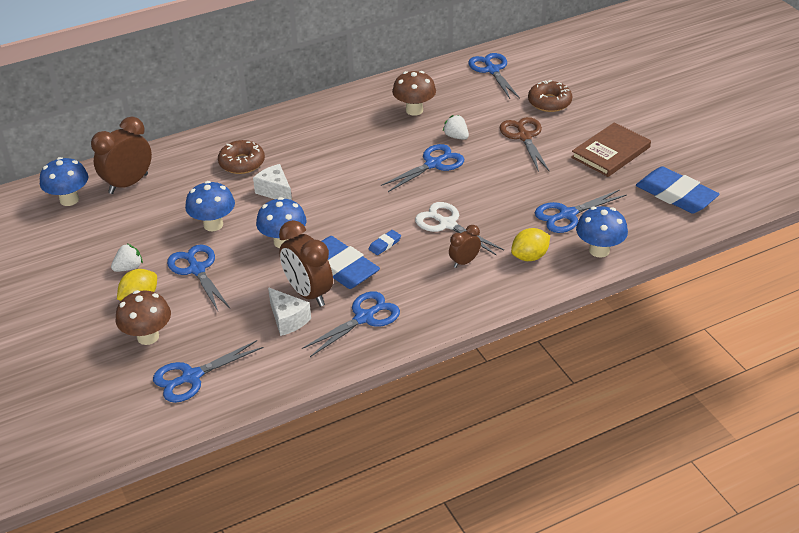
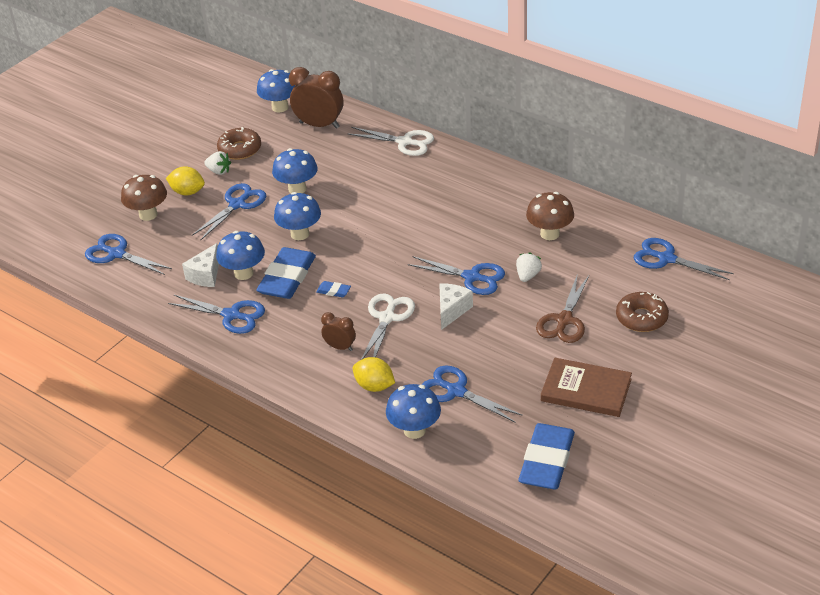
camera: 65 degrees right, 0 degrees up
(212, 143) = (404, 142): none -> white scissors
(242, 163) = (389, 168): brown donut -> brown donut (240, 149)
(275, 191) = (363, 202): white cheese -> white cheese (452, 310)
(308, 293) = (243, 273): brown clock -> blue mushroom
(492, 70) = (666, 259): blue scissors -> blue scissors turned 105 degrees counterclockwise
(524, 137) = (564, 320): brown scissors -> brown scissors turned 150 degrees clockwise

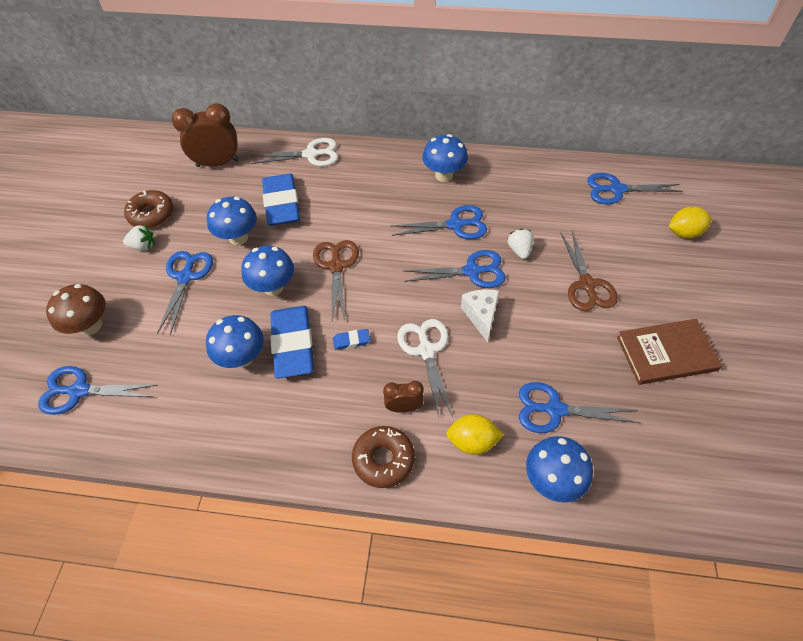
camera: 30 degrees left, 15 degrees up
(187, 192) = (122, 282): yellow lemon -> yellow lemon (684, 233)
(206, 275) = (201, 377): white cheese -> none
(231, 315) = (261, 417): blue scissors -> blue scissors (455, 225)
(280, 107) = (166, 157): blue mushroom -> blue mushroom (444, 175)
(361, 236) = (336, 266): none -> brown scissors
(546, 461) = (701, 455): blue eraser -> blue eraser (282, 203)
(549, 234) = (505, 201): brown mushroom -> none
(641, 318) = (646, 255): brown donut -> brown donut (383, 459)

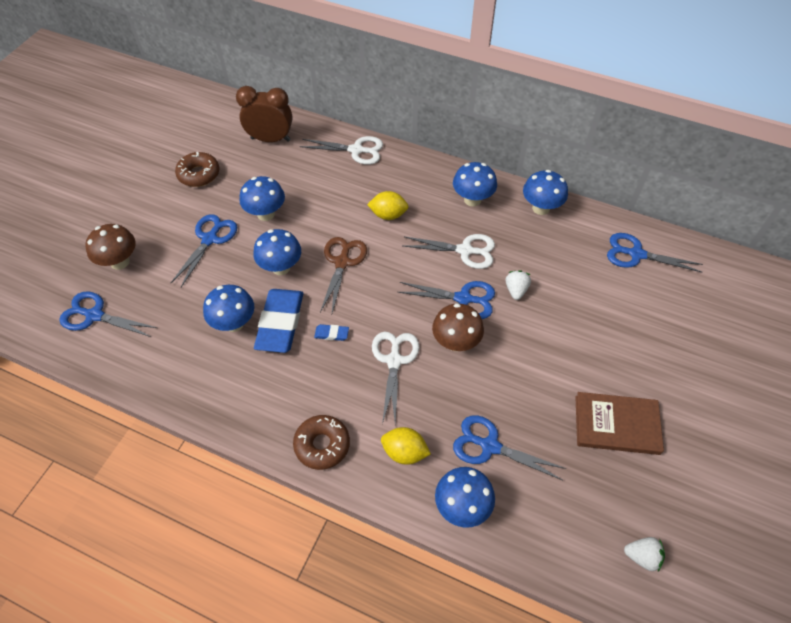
camera: 15 degrees right, 0 degrees up
(143, 246) = (183, 202): white strawberry -> white strawberry (642, 556)
(282, 203) = (314, 191): blue eraser -> none
(404, 407) = (356, 405): brown clock -> none
(455, 225) = (465, 250): blue scissors -> white scissors
(481, 316) = (456, 342): white cheese -> brown mushroom
(512, 168) = (541, 208): none -> blue mushroom
(587, 284) = (567, 339): brown scissors -> none
(684, 233) = (686, 314): yellow lemon -> yellow lemon (388, 215)

